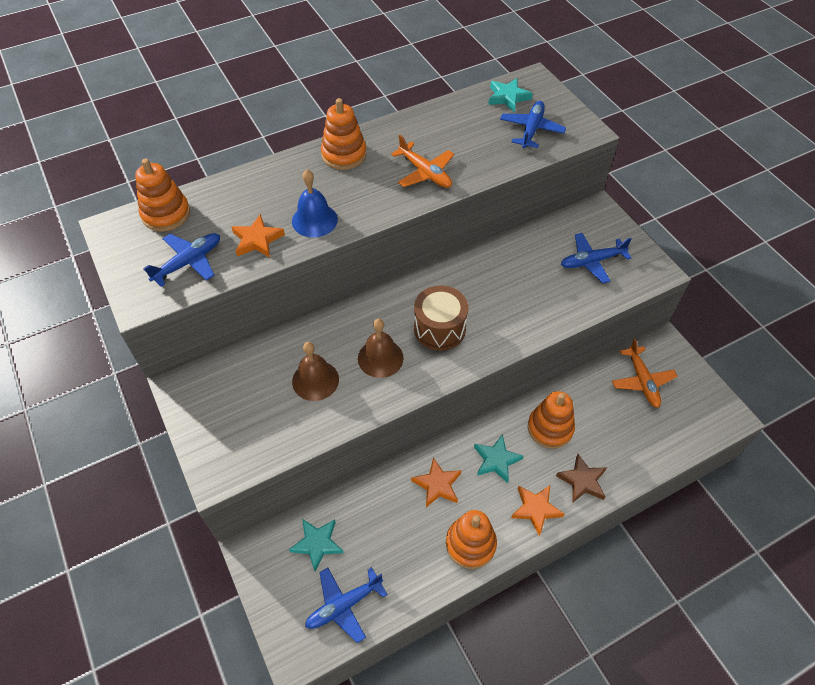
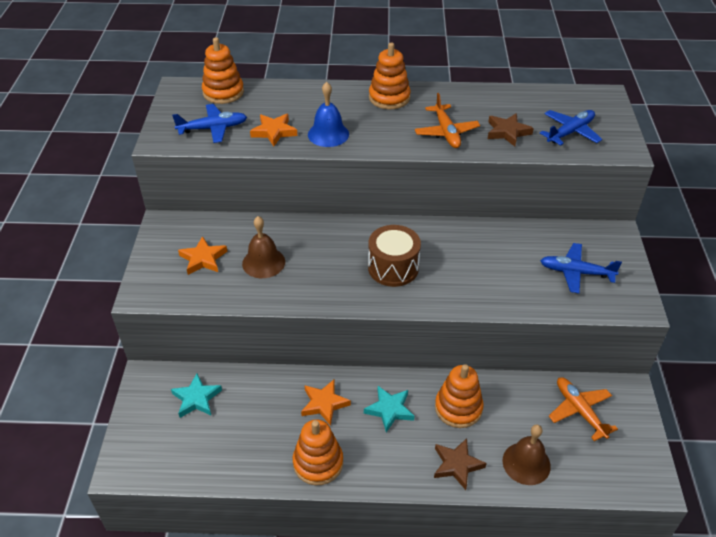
camera: 30 degrees right, 10 degrees down
(344, 605) = (183, 453): blue plane -> none
(380, 358) = (327, 268): brown bell -> brown bell (526, 463)
(479, 151) = (507, 132): none -> brown star
(508, 97) = (568, 102): turquoise star -> none
(535, 509) = (396, 465): orange star -> orange star (203, 259)
(642, 381) = (580, 411): orange plane -> orange plane turned 135 degrees clockwise

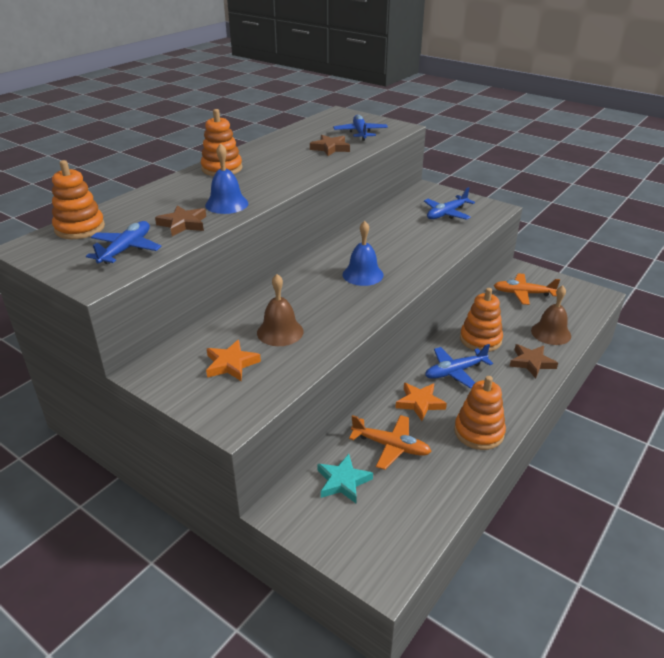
camera: 55 degrees left, 10 degrees down
(274, 132) = (183, 224): orange star -> brown star
(389, 410) = (455, 372): turquoise star -> blue plane
(393, 268) = (363, 274): brown drum -> blue bell
(446, 132) = (298, 165): orange plane -> orange plane (391, 446)

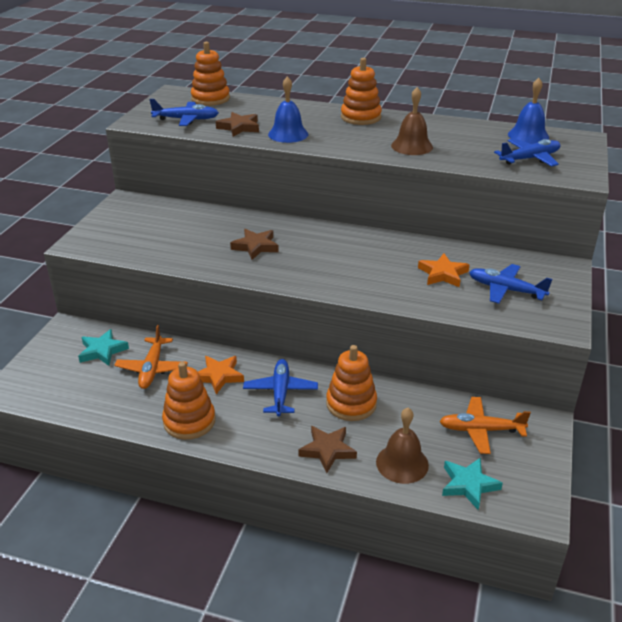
camera: 70 degrees right, 0 degrees up
(231, 364) = (145, 228): orange star -> orange star (443, 274)
(280, 332) = (198, 238): brown bell -> brown bell (412, 146)
(330, 148) = (464, 152): brown star -> brown star (255, 246)
(363, 274) = (318, 259): blue bell -> blue bell (528, 136)
(455, 372) = (280, 392): blue plane -> blue plane turned 45 degrees clockwise
(523, 293) = (481, 430): orange plane -> orange plane turned 75 degrees counterclockwise
(575, 312) = (468, 485): none -> turquoise star

